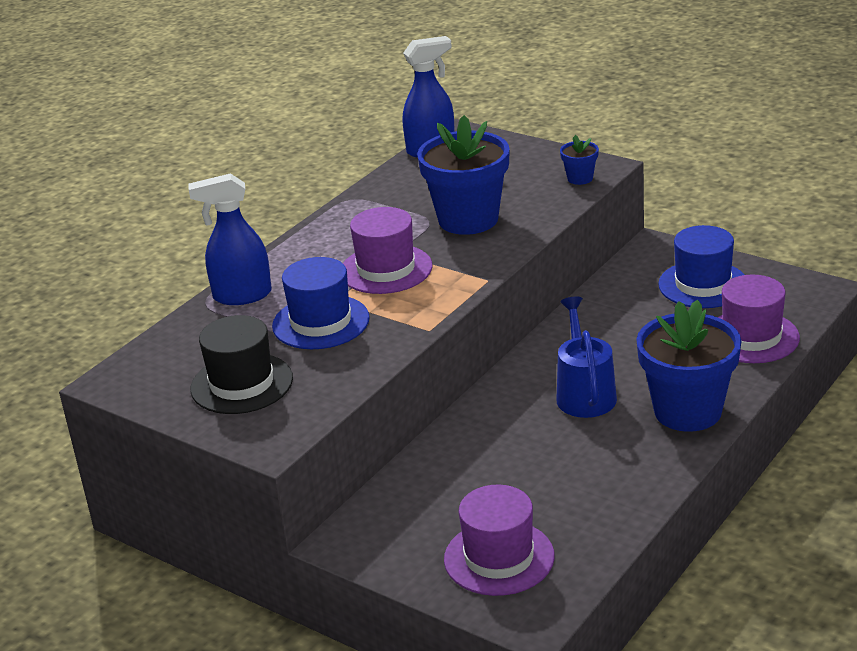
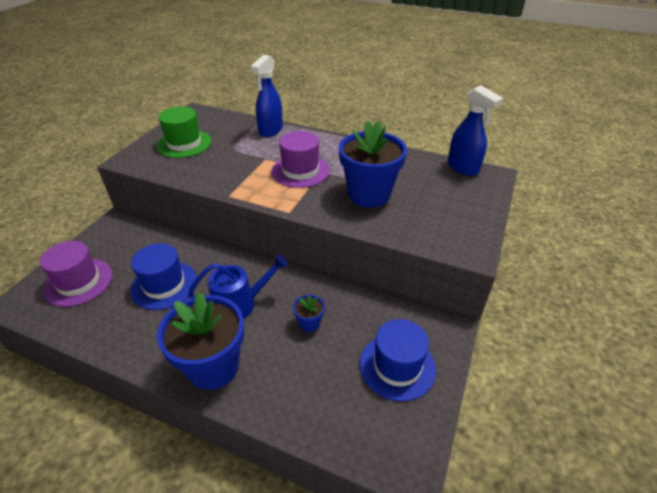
camera: 75 degrees right, 10 degrees up
(241, 296) = (270, 130): blue spray bottle -> blue spray bottle turned 135 degrees counterclockwise
(241, 384) = (184, 144): black hat -> green hat
(321, 322) = (241, 157): blue hat -> blue hat (164, 285)
(580, 178) = (447, 241): blue flower pot -> blue flower pot (309, 323)
(751, 337) = (319, 408): purple hat -> none

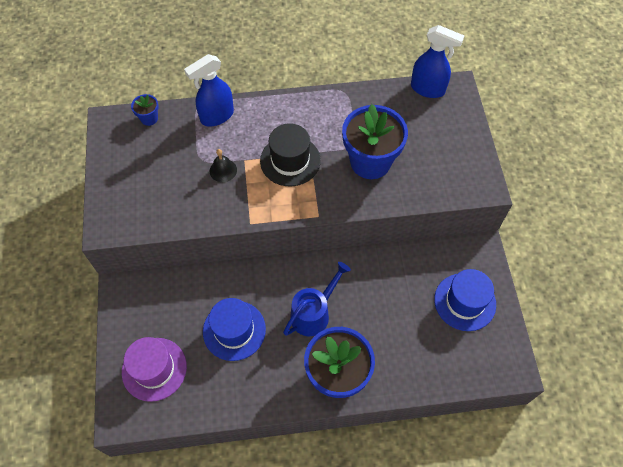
camera: 30 degrees left, 20 degrees up
(184, 144) = (144, 177): green hat -> none
(243, 159) = (223, 170): none -> black bell
(270, 130) = (216, 116): blue spray bottle -> blue spray bottle turned 60 degrees clockwise
(300, 171) = (290, 160): purple hat -> black hat
(309, 323) = (380, 301): blue flower pot -> blue flower pot (149, 118)

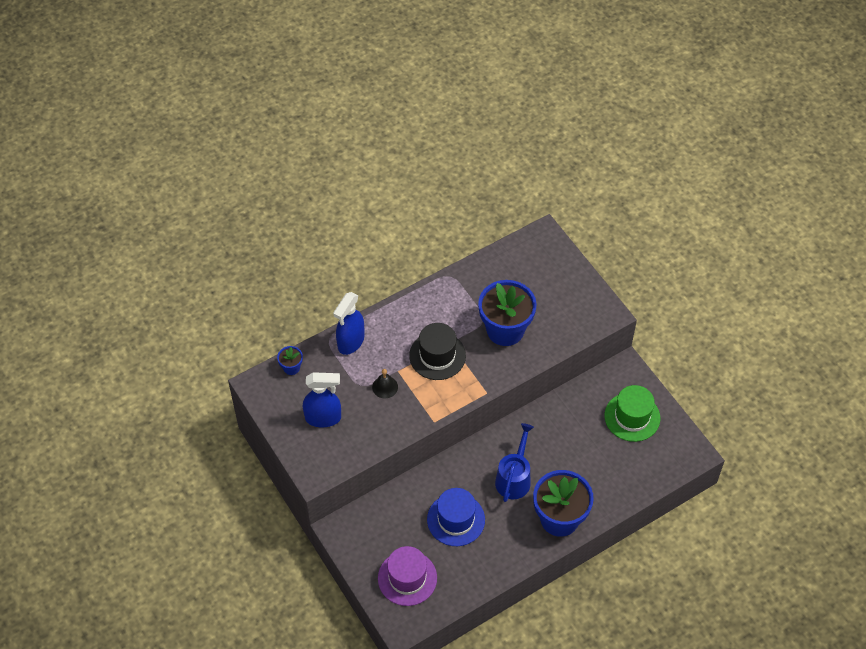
camera: 25 degrees left, 5 degrees down
(428, 89) = (520, 245): blue spray bottle -> blue spray bottle (323, 418)
(465, 302) = (632, 417): blue hat -> green hat

